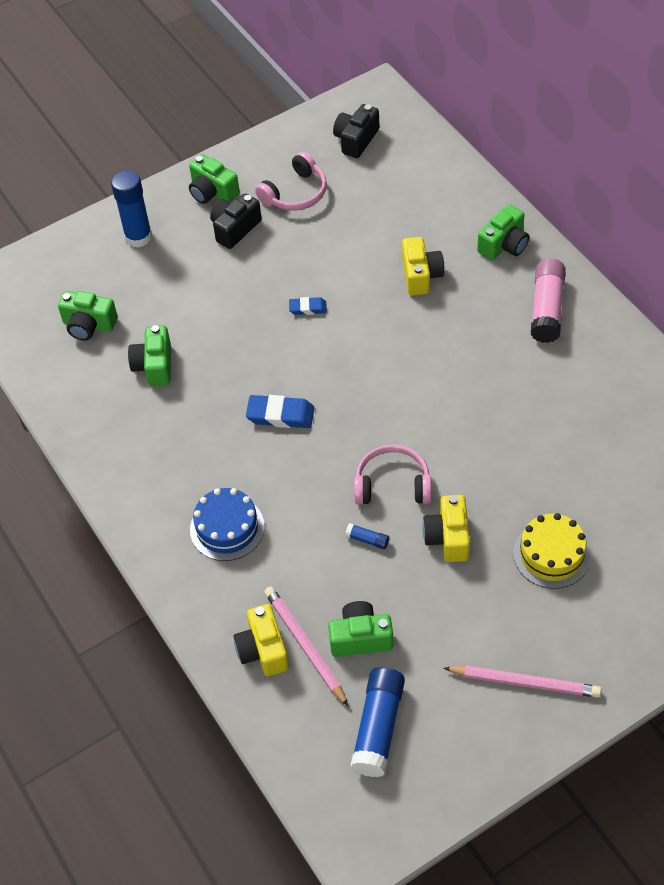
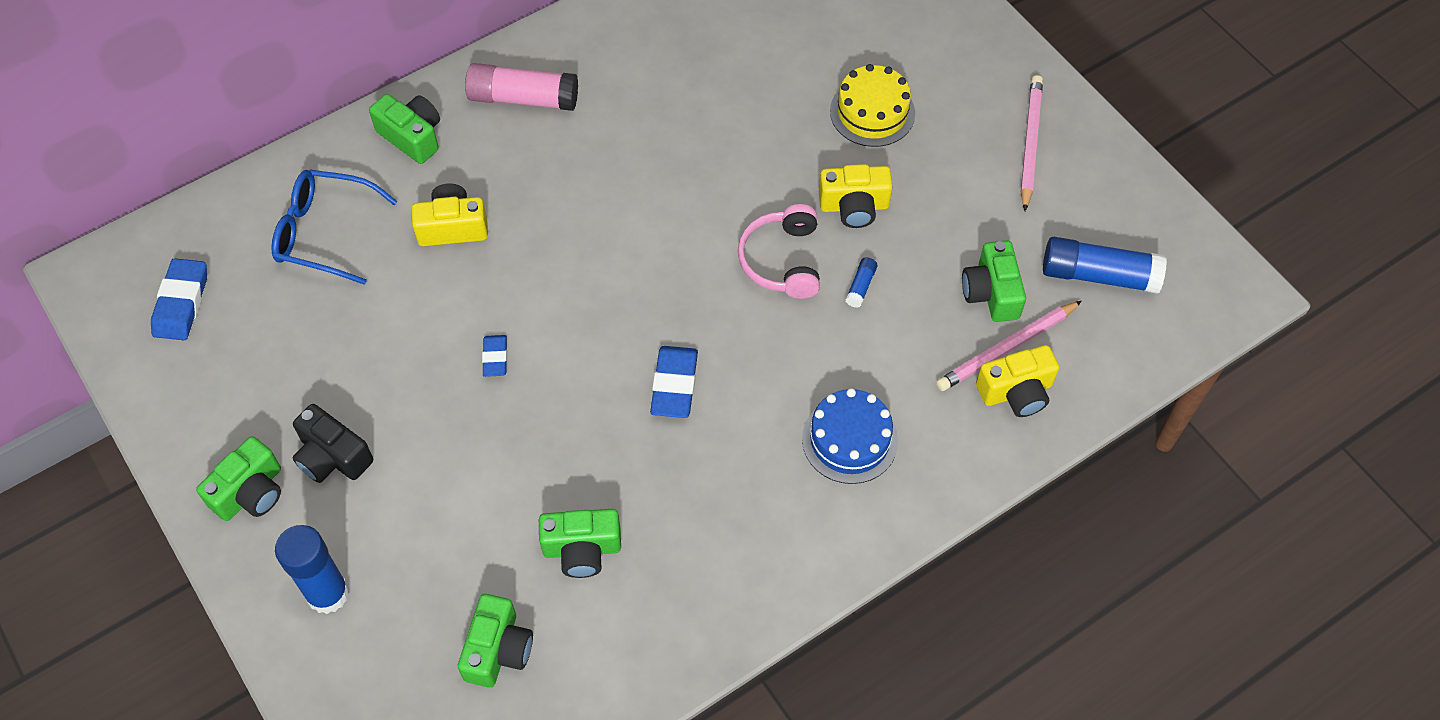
camera: 95 degrees left, 5 degrees up
(295, 193) = (275, 379): pink headphones -> none
(356, 140) = (181, 303): black camera -> blue eraser
(414, 205) = (325, 233): none -> blue glasses

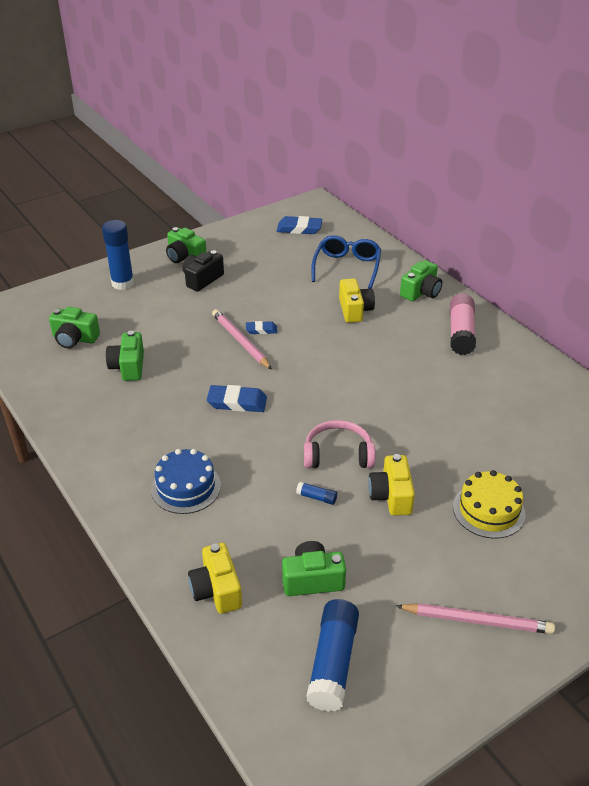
camera: 90 degrees right, 20 degrees down
(1007, 348) = (258, 586): pink pencil -> pink pencil (240, 341)

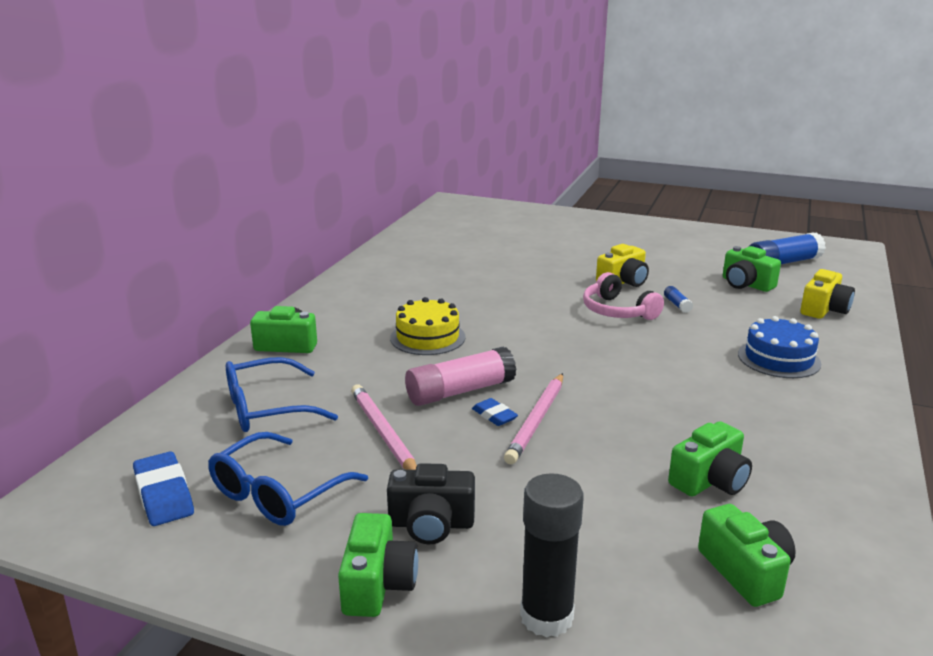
camera: 125 degrees left, 15 degrees down
(122, 283) = (546, 617): blue glue stick -> black glue stick
(237, 402) = (638, 379): blue eraser -> none
(268, 252) = (278, 493): none -> blue glasses
(354, 310) = (374, 371): yellow camera -> none
(461, 333) = (352, 307): pink glue stick -> pink glue stick (460, 391)
(477, 621) = (673, 239): pink pencil -> pink pencil (383, 433)
(488, 510) = (578, 252): yellow cake -> yellow cake (427, 337)

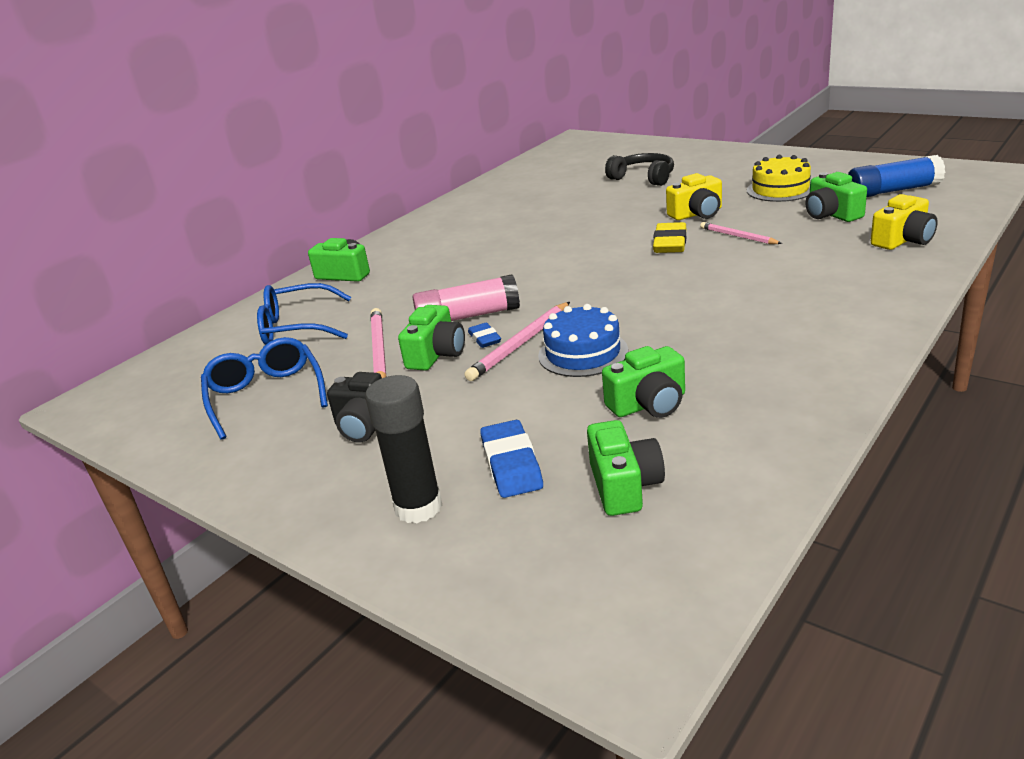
camera: 20 degrees right, 5 degrees up
(164, 494) = (182, 392): blue eraser -> blue eraser (512, 464)
(278, 493) = (266, 395): blue glasses -> blue glasses turned 105 degrees clockwise
(377, 584) = (299, 471): green camera -> green camera (436, 354)
(427, 337) = (470, 268): yellow cake -> yellow cake (780, 189)
(547, 244) = (643, 178): none -> black headphones
(617, 311) = (670, 243): pink headphones -> yellow eraser
(677, 305) = (738, 236): blue glue stick -> pink pencil
(778, 359) = (810, 291): blue cake -> blue cake (583, 353)

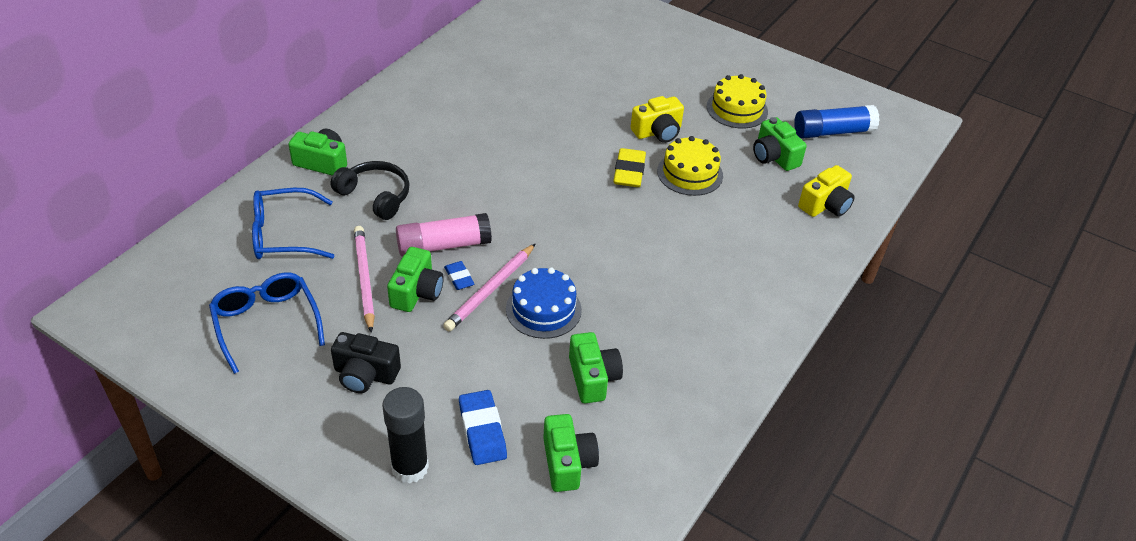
camera: 10 degrees left, 15 degrees up
(643, 178) = (614, 62): black headphones -> black headphones (375, 196)
(649, 404) = (593, 378): green camera -> green camera turned 75 degrees counterclockwise
(738, 236) = (690, 173): pink pencil -> yellow cake

